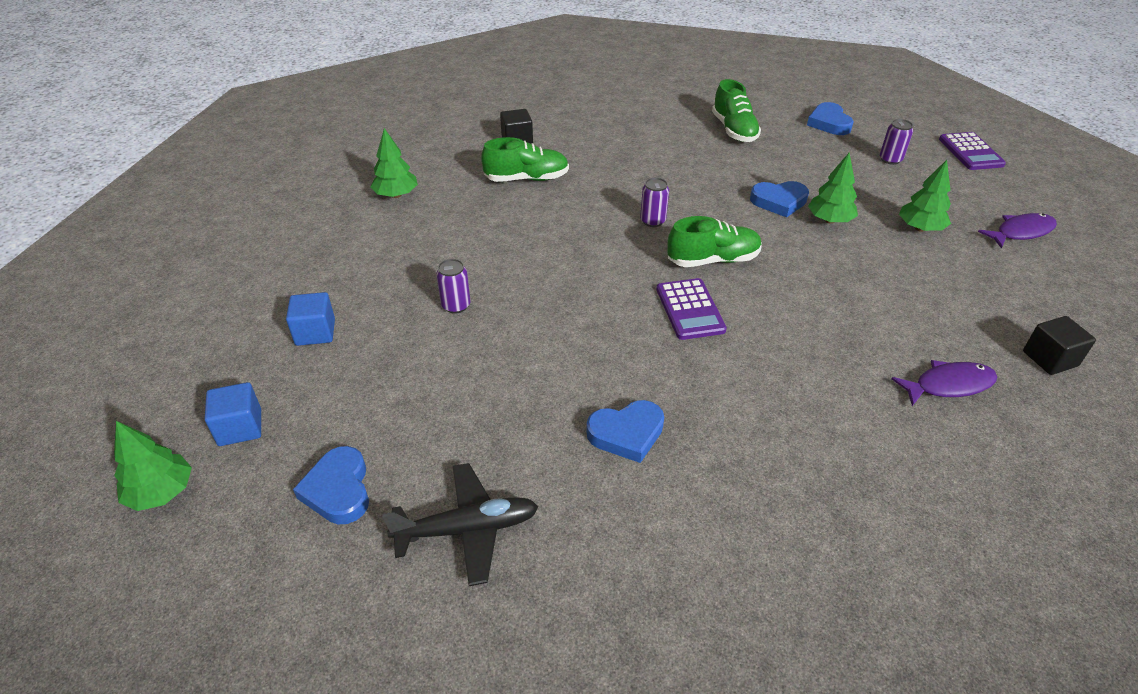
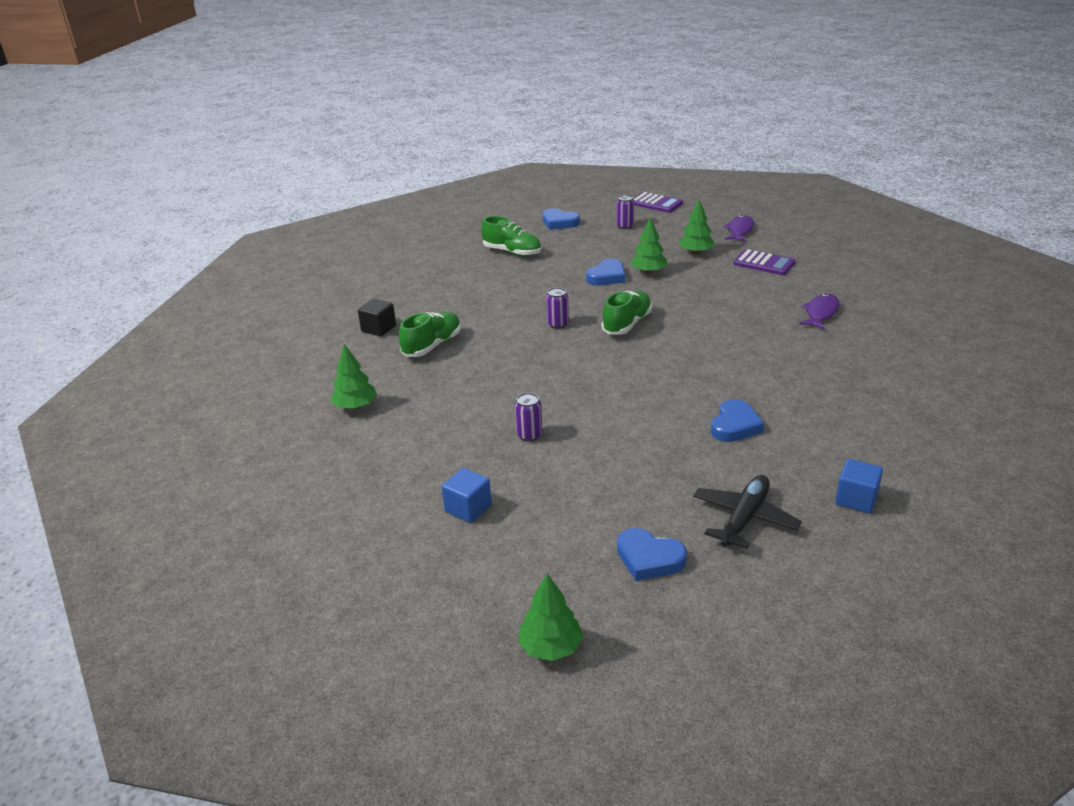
camera: 45 degrees left, 10 degrees down
(240, 427) = (528, 583): blue cube -> blue cube (856, 499)
(690, 309) = (659, 354): purple calculator -> purple calculator (764, 263)
(1050, 359) = (837, 278): black cube -> none

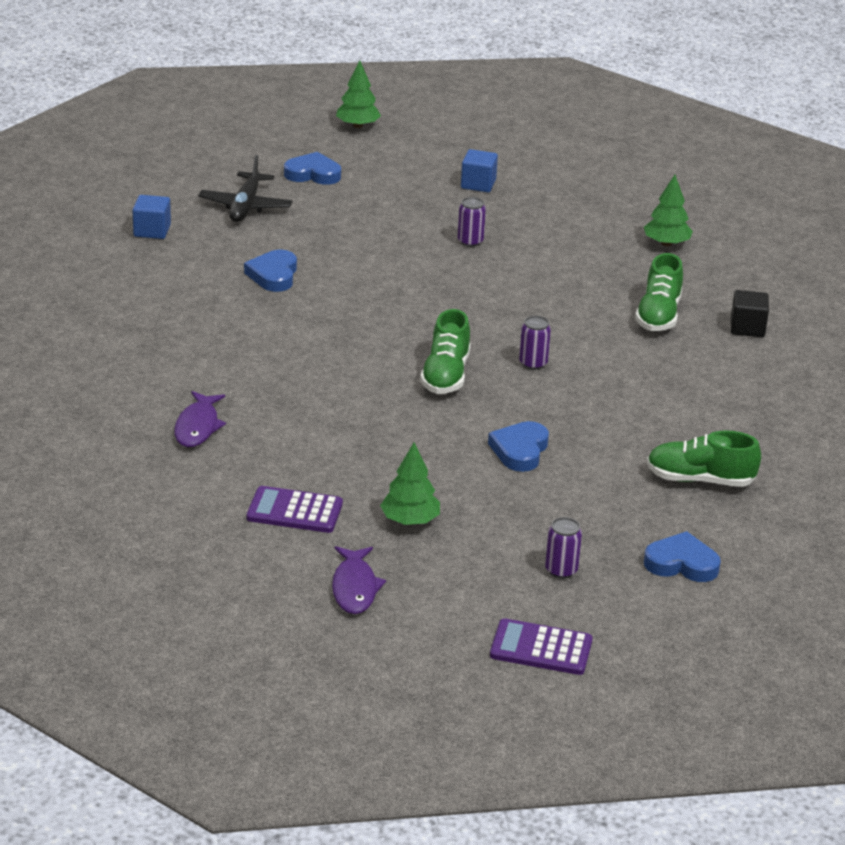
camera: 155 degrees right, 0 degrees up
(648, 272) = (464, 468): green tree -> none

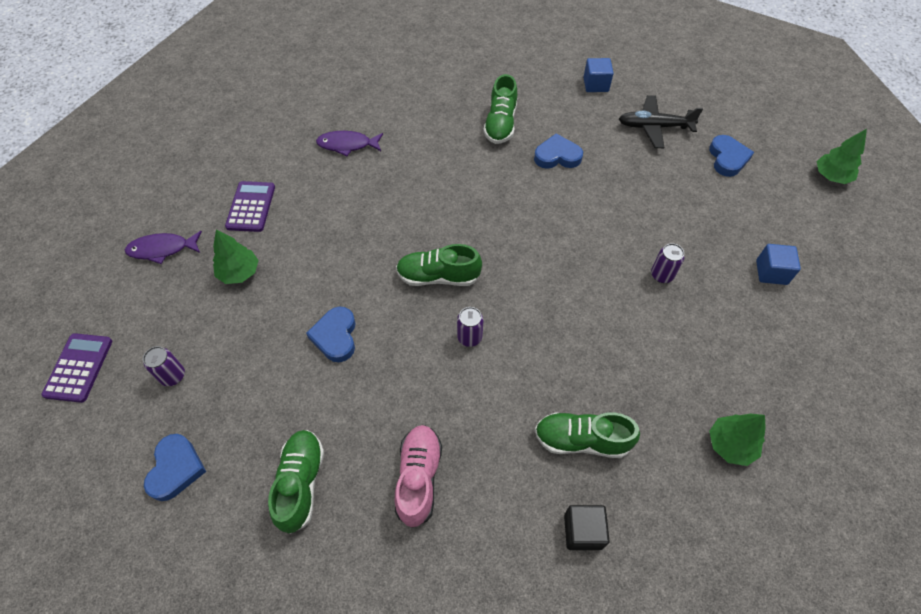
camera: 85 degrees right, 25 degrees up
(200, 306) = (500, 124): none -> green shoe
(520, 450) = (335, 336): blue heart -> blue heart turned 105 degrees counterclockwise
(695, 408) = (418, 478): none -> pink shoe

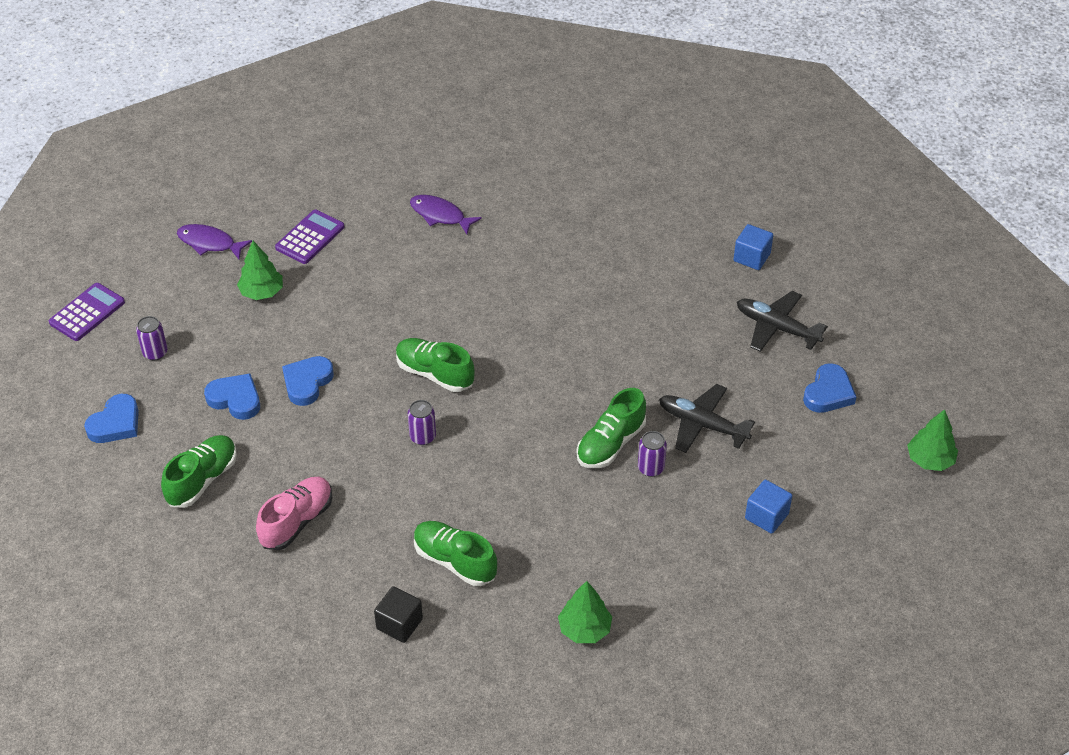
camera: 30 degrees right, 10 degrees down
(500, 124) = (611, 257): green shoe -> green shoe (610, 444)
(557, 156) = (644, 313): blue heart -> blue heart (235, 399)
(667, 222) = (702, 424): none -> black plane

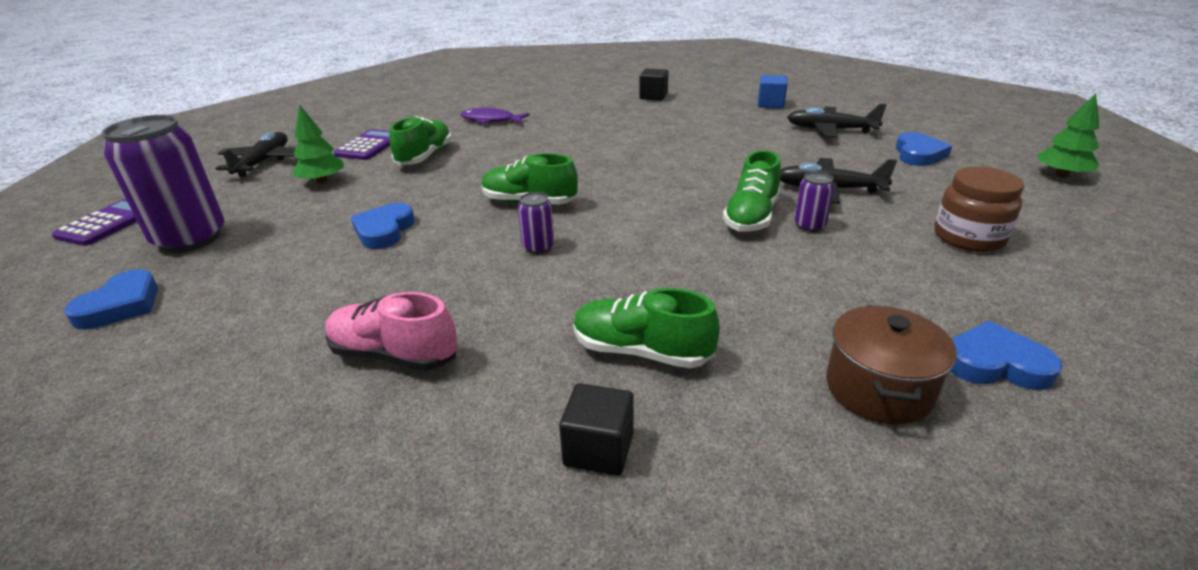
camera: 15 degrees left, 15 degrees down
(155, 353) = (190, 238): purple can -> purple can, size x2.26
(202, 480) = (246, 338): green shoe -> green shoe (425, 157)
(209, 243) = (263, 162): purple fish -> black plane
(235, 399) = (294, 257): blue heart -> blue heart (995, 364)
(297, 521) = (394, 355): pink shoe -> pink shoe turned 90 degrees counterclockwise
(584, 629) = (878, 389): green tree -> brown pot
(633, 206) = (653, 96): none -> black cube
(766, 516) = (968, 237): blue cube -> brown jar

